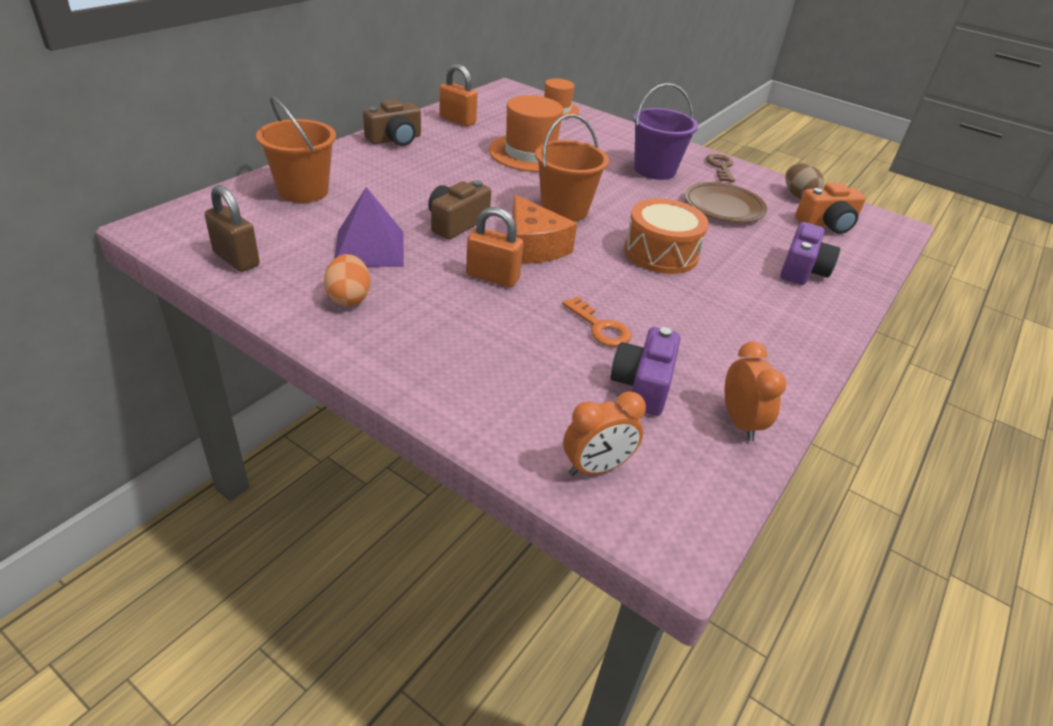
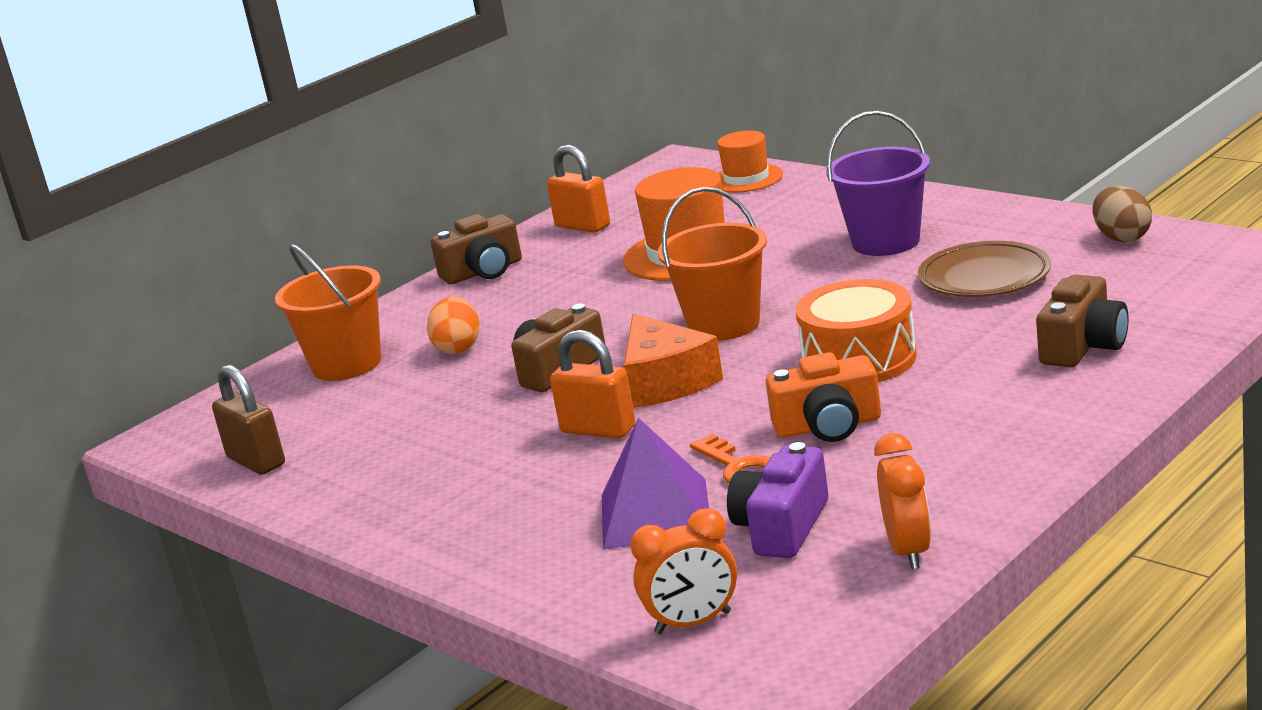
camera: 15 degrees right, 15 degrees down
(349, 298) = (398, 483): orange egg -> orange egg (458, 348)
(370, 248) = (432, 421): purple pyramid -> purple pyramid (655, 513)
(721, 167) = (1001, 217): brown key -> none
(802, 270) = (1083, 346): purple camera -> brown camera
(827, 224) = (1155, 272): orange camera -> orange camera (828, 426)

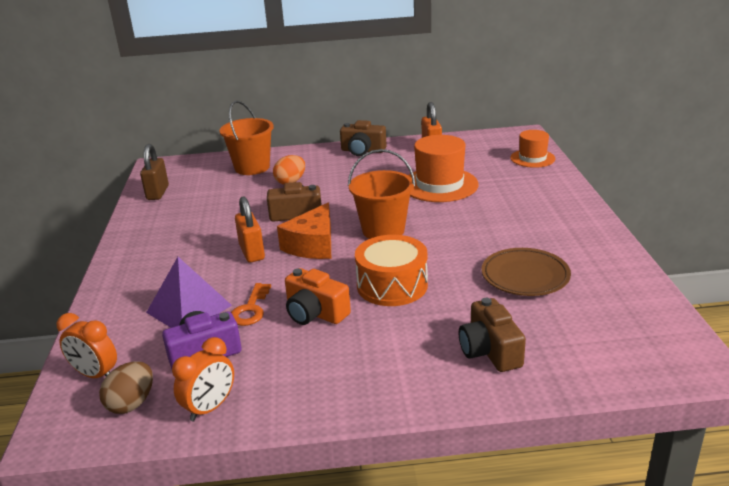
camera: 40 degrees right, 5 degrees up
(885, 242) = (522, 227): purple bucket -> none
(1083, 346) = (489, 351): brown camera -> brown camera turned 90 degrees clockwise
(1122, 238) = (634, 296): brown egg -> brown egg (132, 403)

